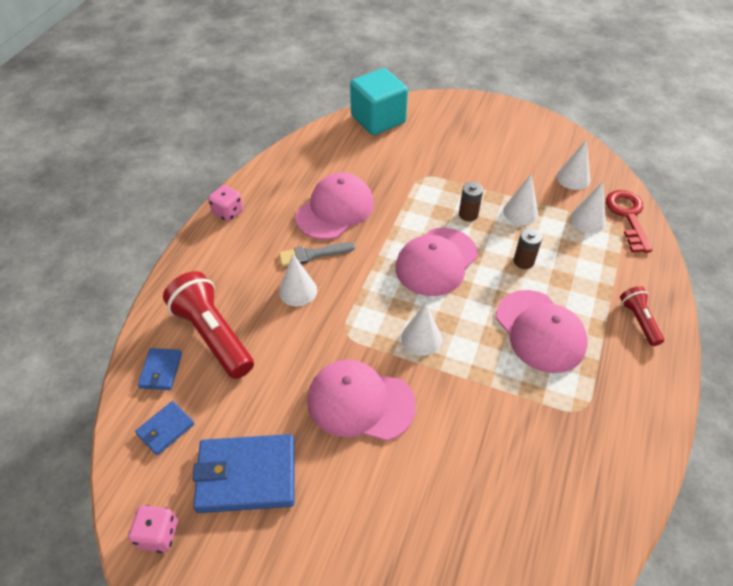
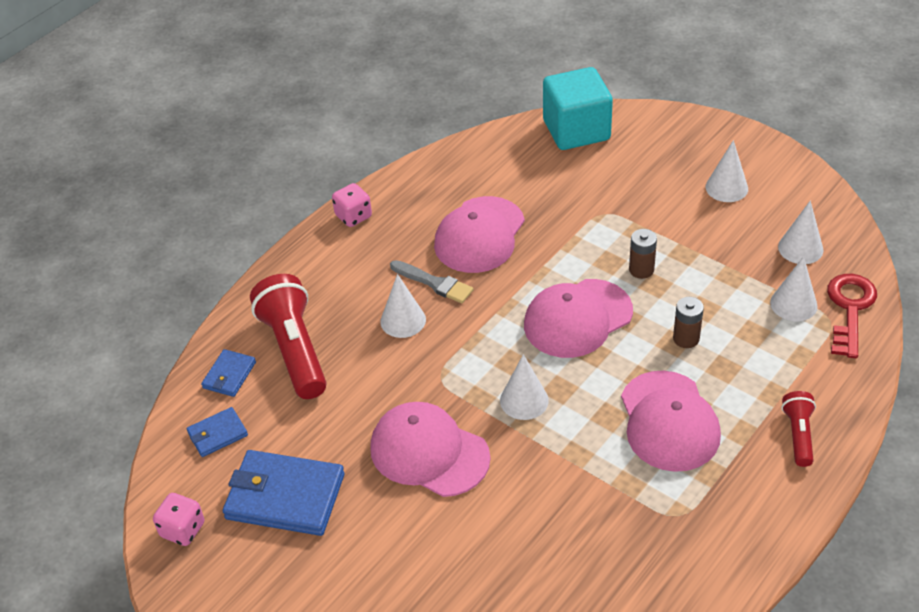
camera: 20 degrees right, 5 degrees down
(313, 254) = (434, 283): grey brush -> grey brush turned 150 degrees counterclockwise
(335, 210) = (479, 235): pink cap -> pink cap turned 150 degrees clockwise
(520, 212) = (710, 279): white cone -> white cone (726, 187)

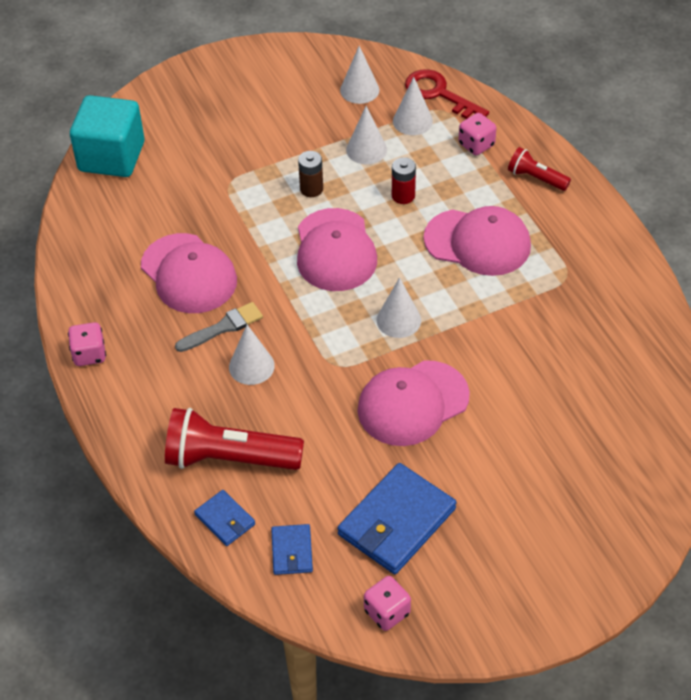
camera: 65 degrees left, 5 degrees up
(686, 338) = (403, 196): brown battery -> red battery
(726, 187) = (261, 98): white cone -> white cone (366, 149)
(804, 366) = (476, 145): none -> pink dice

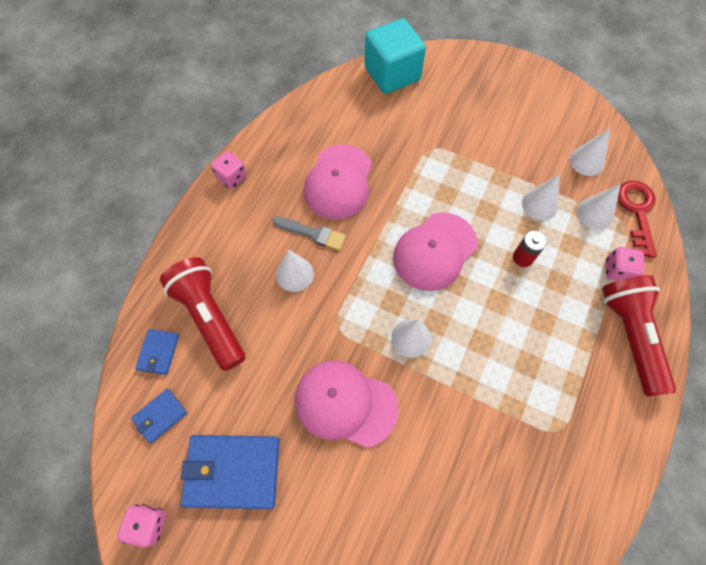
camera: 50 degrees right, 15 degrees up
(311, 189) = (473, 198): brown battery -> none
(477, 242) = (529, 339): pink cap -> none
(536, 178) = (630, 336): red flashlight -> red flashlight, size x1.89

